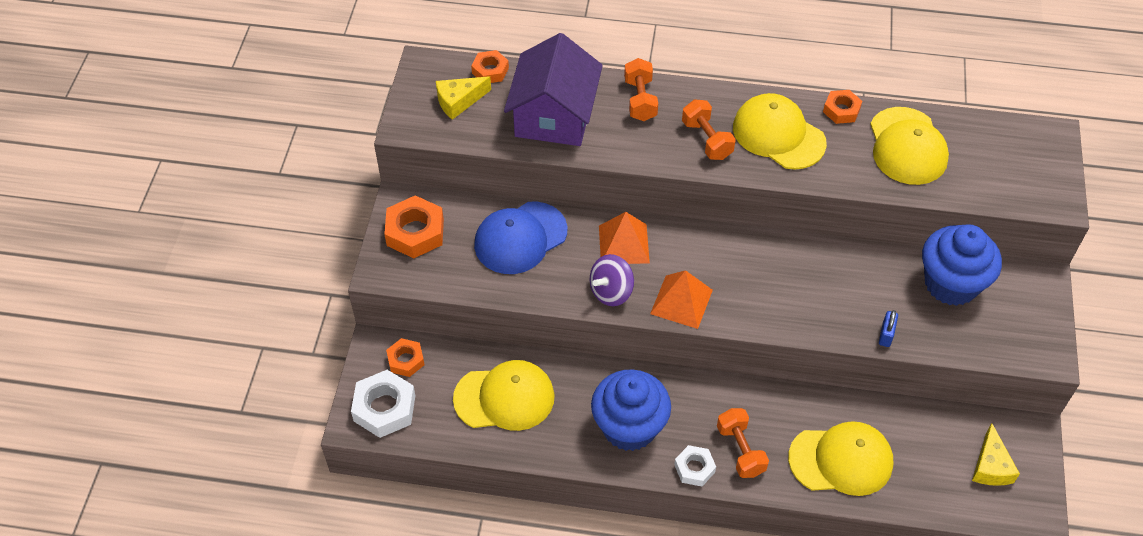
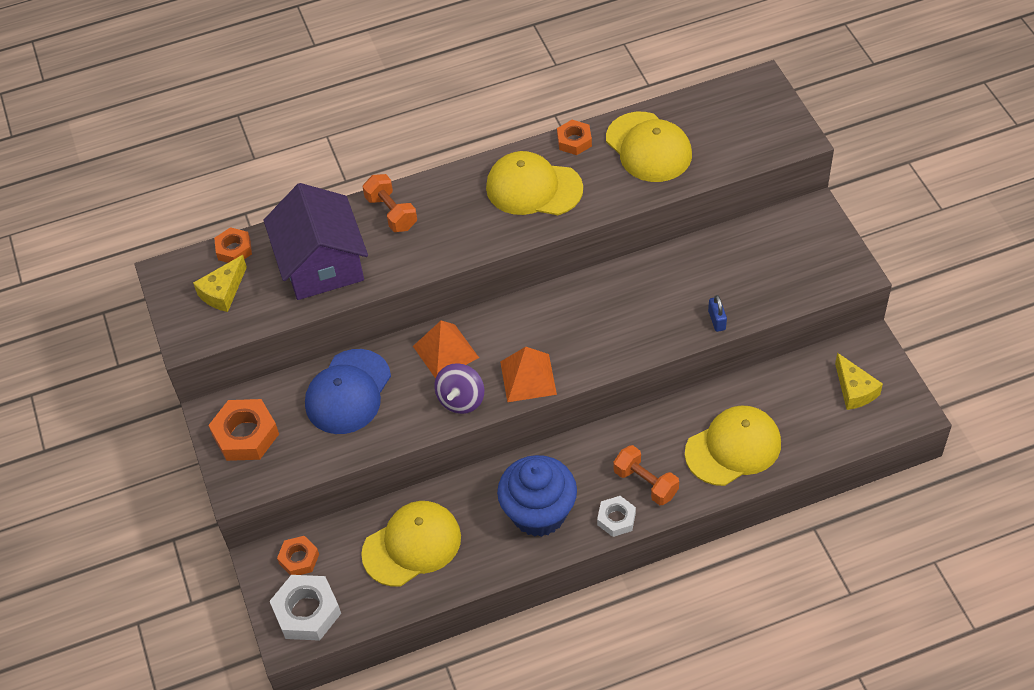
camera: 25 degrees left, 0 degrees up
(706, 140) = (473, 221): orange dumbbell -> none
(951, 284) = (744, 250): blue cupcake -> none

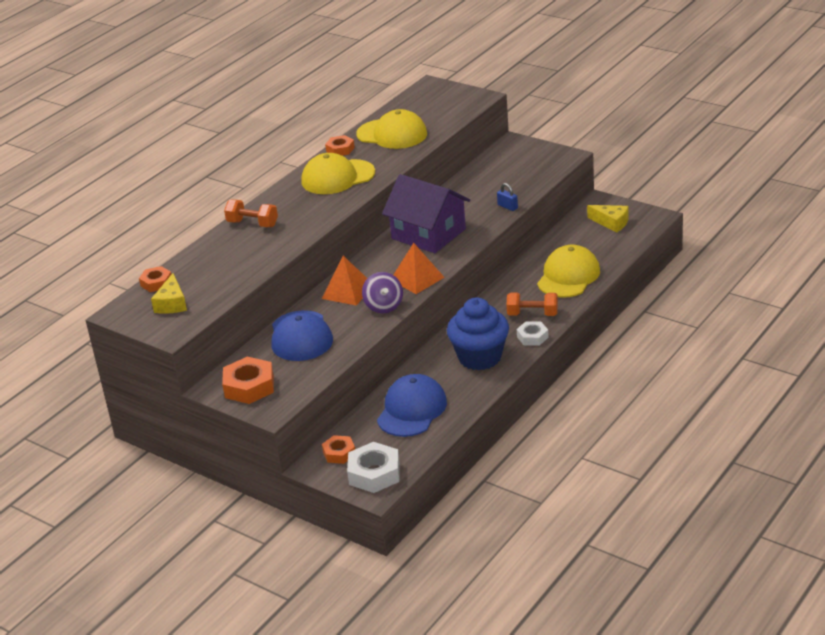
camera: 35 degrees left, 20 degrees down
(321, 264) = (230, 263): purple house -> purple house (428, 234)
(412, 545) = (412, 410): yellow cap -> blue cap

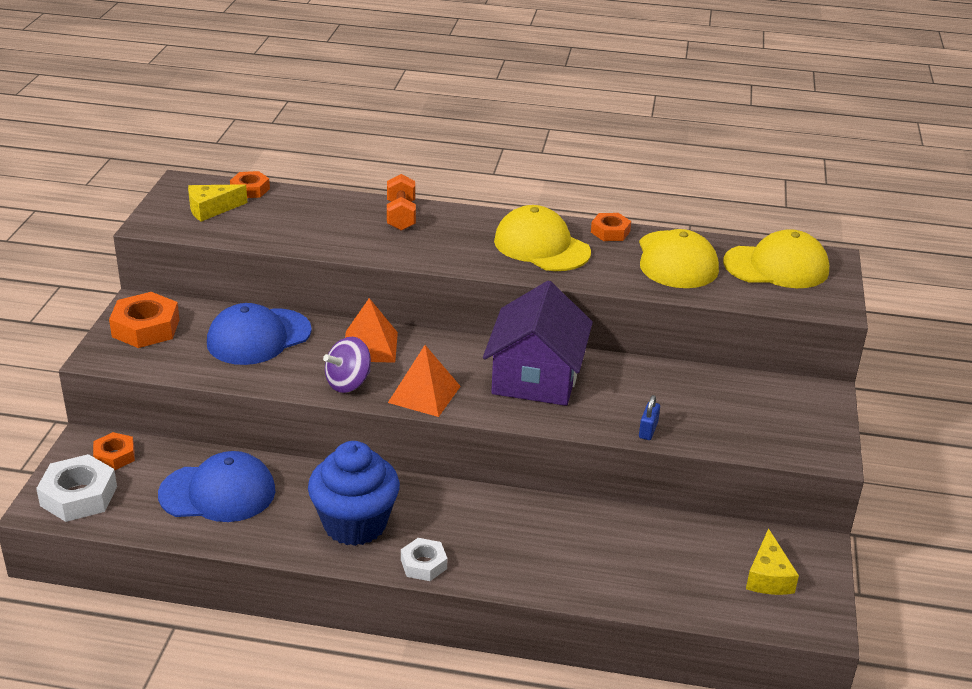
camera: 60 degrees right, 0 degrees up
(532, 314) = (479, 550): orange dumbbell -> none
(568, 276) = (595, 564): yellow cap -> yellow cap (776, 266)

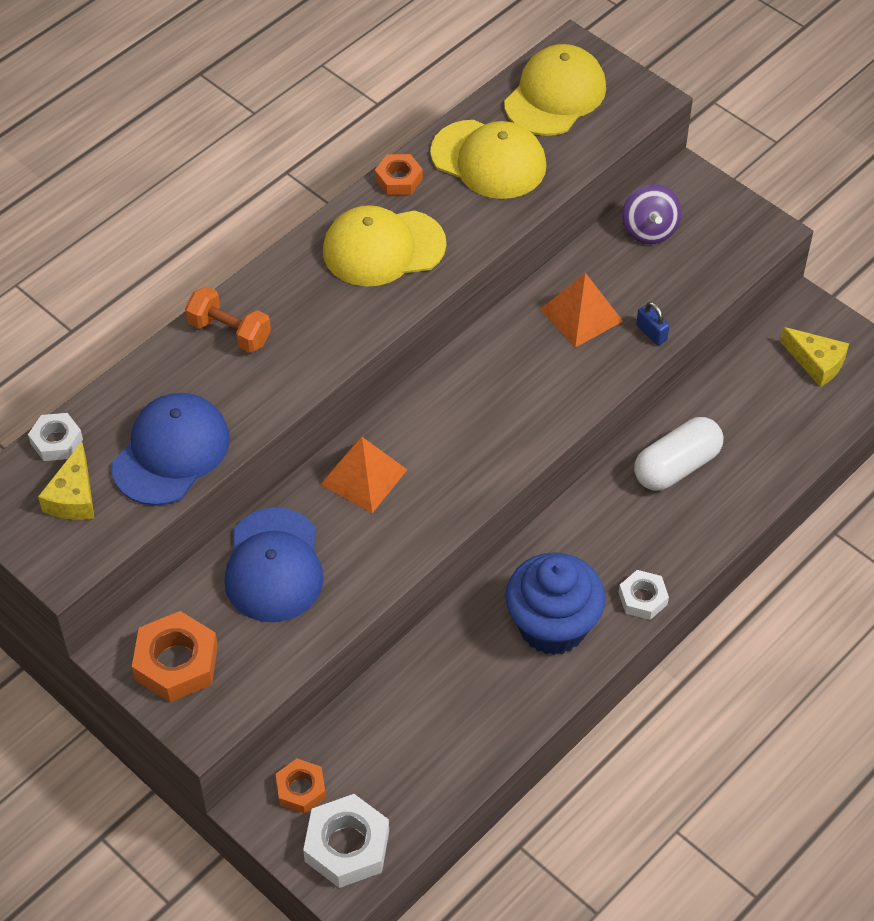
camera: 55 degrees left, 20 degrees up
(218, 493) = (427, 719): blue cap -> blue cap (171, 452)
(250, 189) = (56, 441): orange nut -> white nut
(348, 383) = (414, 525): purple spinning top -> purple spinning top (649, 230)
(424, 394) = (478, 472): orange pyramid -> orange pyramid (581, 315)
(536, 377) = (514, 370): purple house -> none
(572, 534) = (676, 466): none -> white capsule

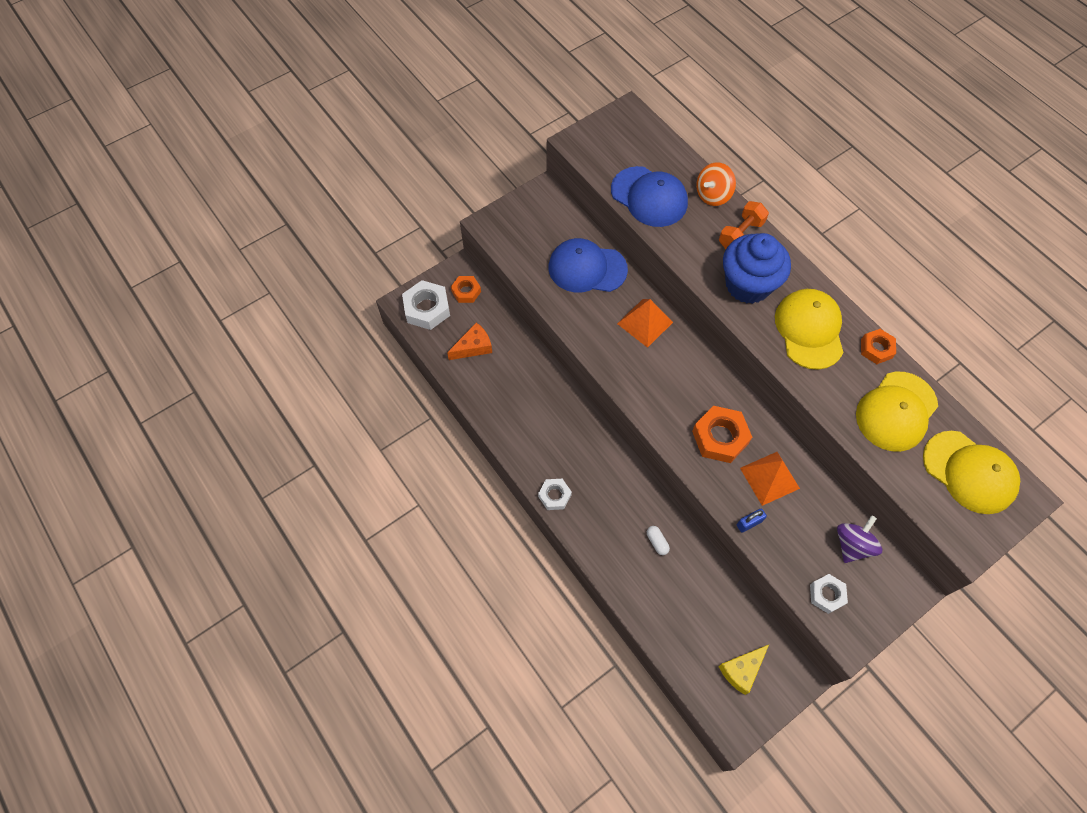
camera: 100 degrees right, 10 degrees up
(56, 441) = (665, 144): white nut -> white nut (826, 595)
(73, 497) = (624, 150): yellow cheese -> none
(157, 371) = (713, 195): none -> orange spinning top
(176, 662) = (531, 216): orange nut -> orange nut (720, 437)
(410, 756) = (473, 347): none -> orange cheese
(552, 625) = (544, 438): blue cupcake -> blue cupcake (748, 284)
(649, 230) = (852, 545): purple spinning top -> purple spinning top turned 120 degrees clockwise
(676, 466) = (657, 542): white capsule -> white capsule, size x0.44

